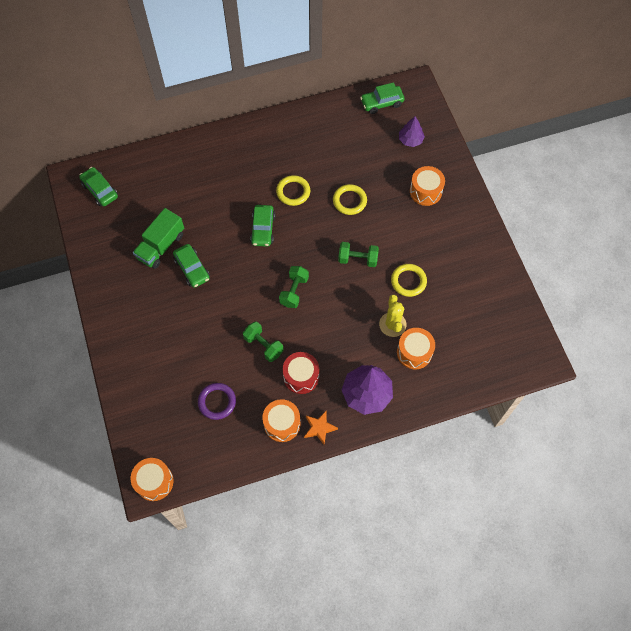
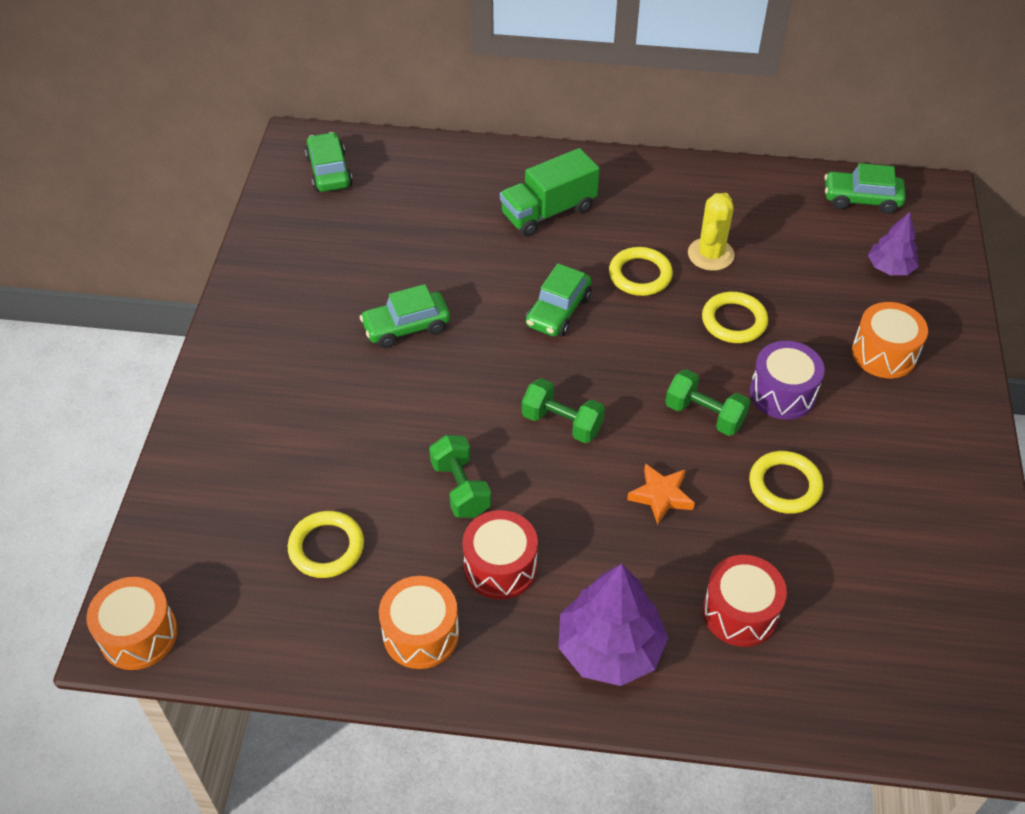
camera: 25 degrees right, 15 degrees down
(161, 246) = (376, 277): green truck -> green truck (548, 211)
(192, 269) = (406, 327): green car -> green car turned 75 degrees clockwise
(217, 402) = (326, 547): purple ring -> yellow ring
(294, 291) = (562, 423): green dumbbell -> green dumbbell turned 75 degrees clockwise
(319, 428) = (487, 671): orange star -> orange star (661, 496)
(388, 232) = (782, 393): none -> purple drum
(392, 324) = (719, 546): yellow cactus -> yellow cactus (710, 254)
(414, 352) = (740, 612): orange drum -> red drum

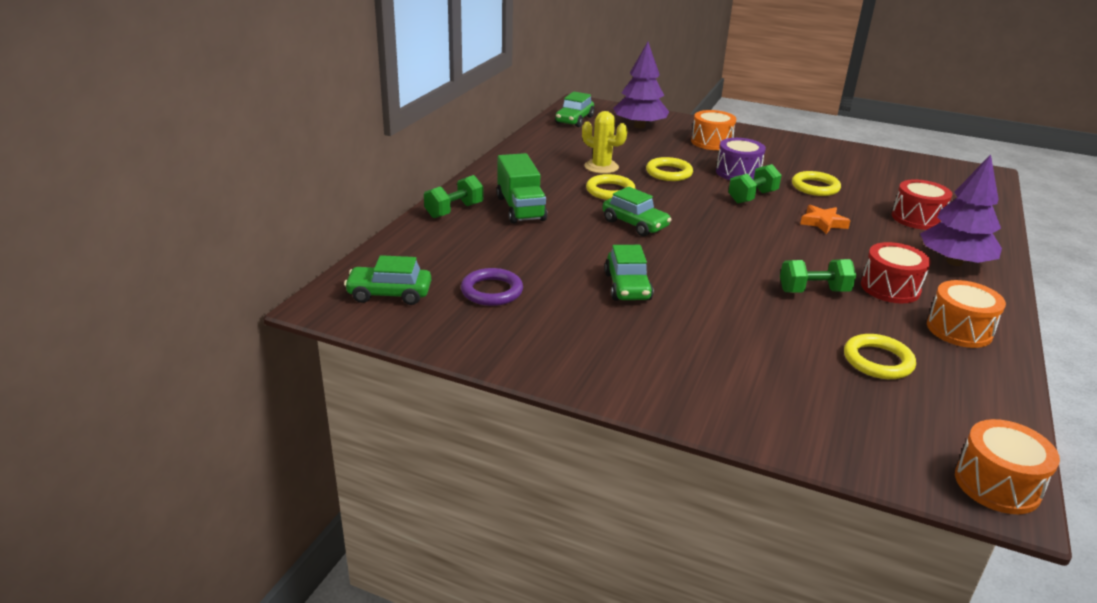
camera: 75 degrees left, 20 degrees down
(359, 233) = (492, 291): none -> purple ring
(562, 423) = (751, 242): green dumbbell -> green dumbbell (454, 210)
(890, 268) = (639, 126): purple tree -> purple tree, size x1.71

